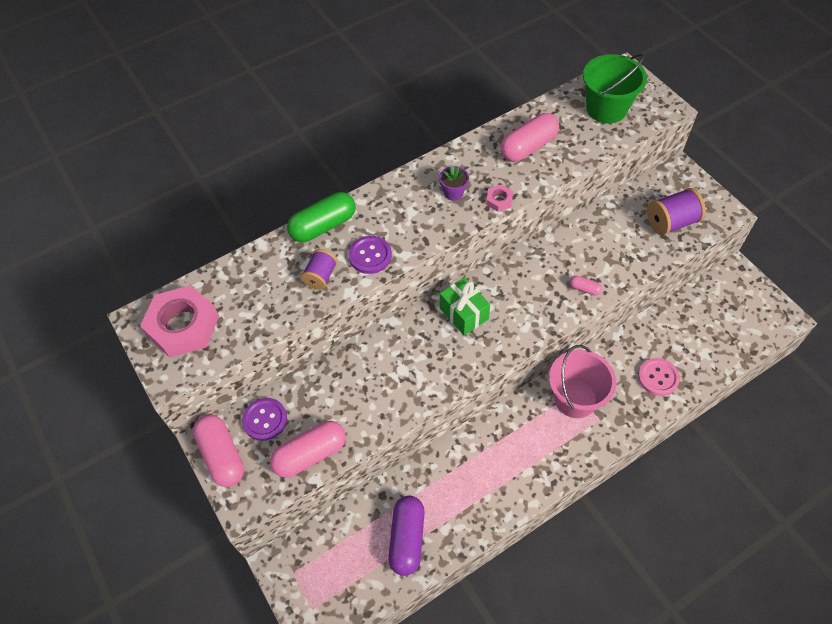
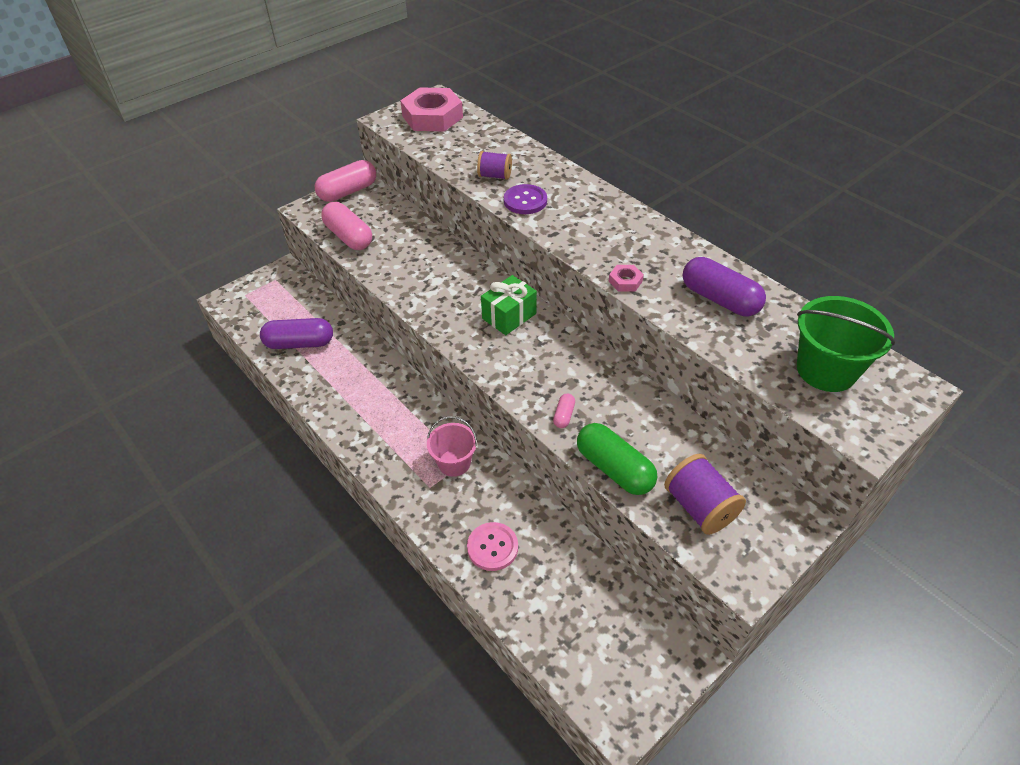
camera: 80 degrees right, 10 degrees down
(265, 420) = (380, 208): purple button -> none
(323, 226) = (554, 169): green capsule -> green capsule (614, 469)
(453, 193) = (624, 246): purple flower pot -> none
(528, 147) = (719, 299): pink capsule -> purple capsule
(575, 398) = (454, 463): pink bucket -> pink bucket, size x0.66

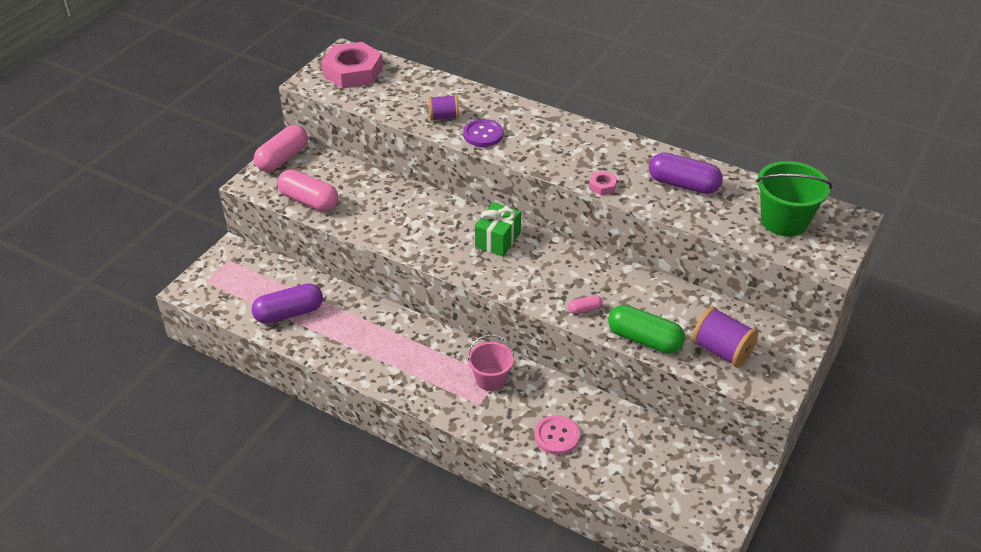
camera: 20 degrees left, 5 degrees down
(564, 415) = (585, 309): pink capsule -> pink capsule turned 75 degrees clockwise

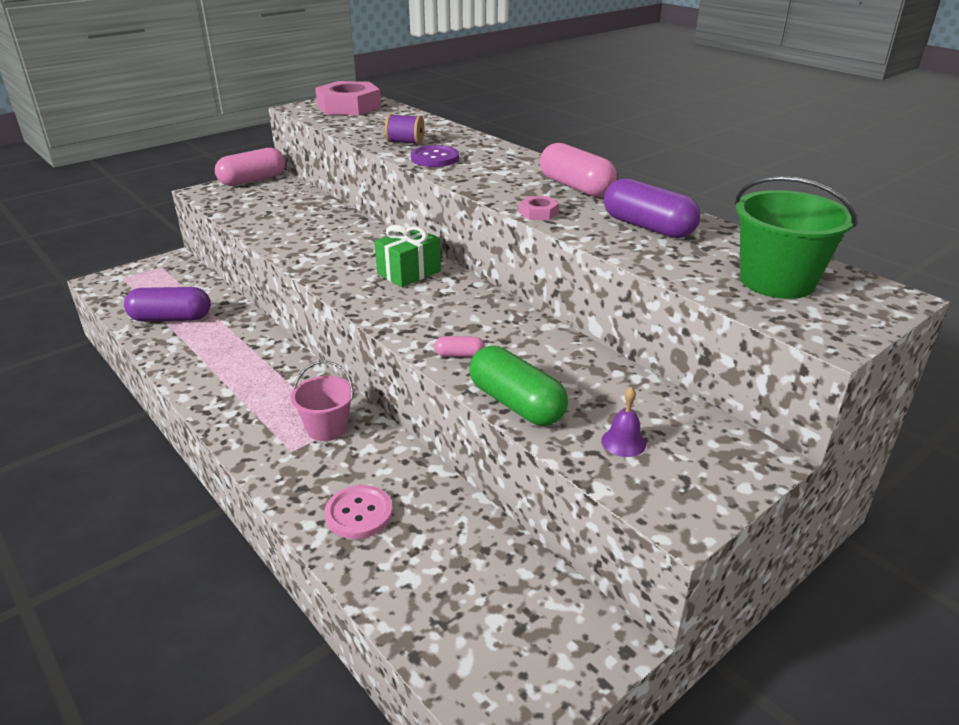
camera: 20 degrees right, 10 degrees down
(309, 201) = (243, 211): pink capsule -> pink capsule (575, 187)
(721, 351) = (623, 442): purple spool -> purple bell

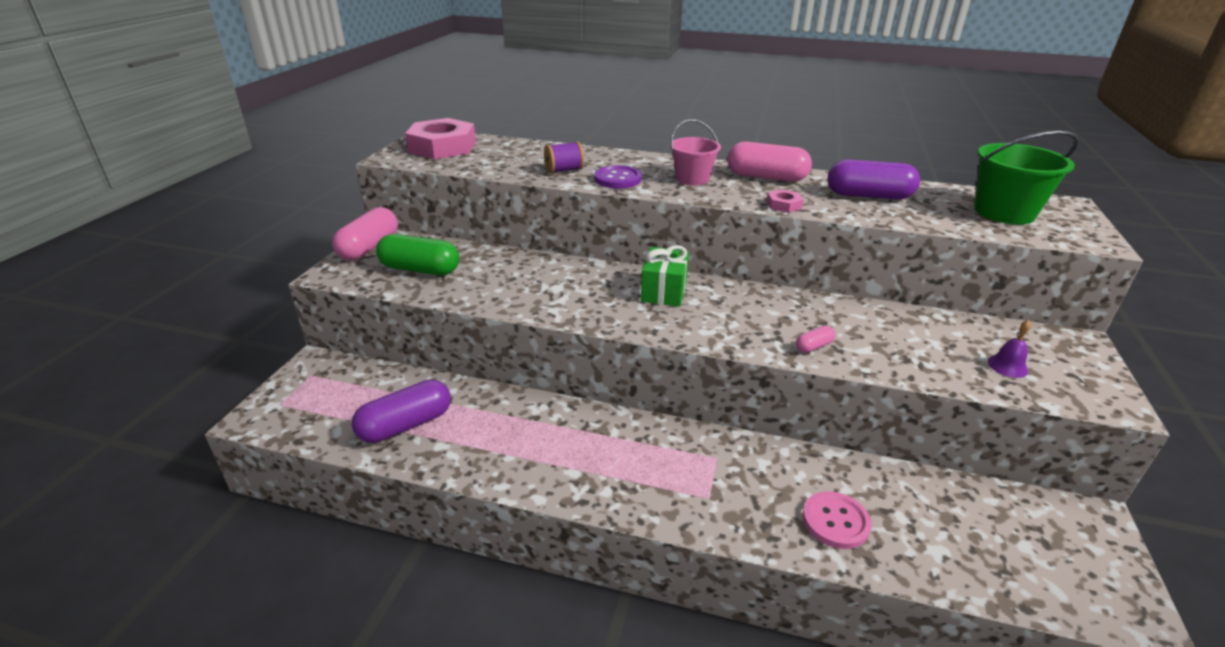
camera: 35 degrees left, 0 degrees up
(327, 428) = (707, 462): pink bucket -> pink bucket (692, 179)
(516, 403) = (909, 368): green capsule -> green capsule (420, 269)

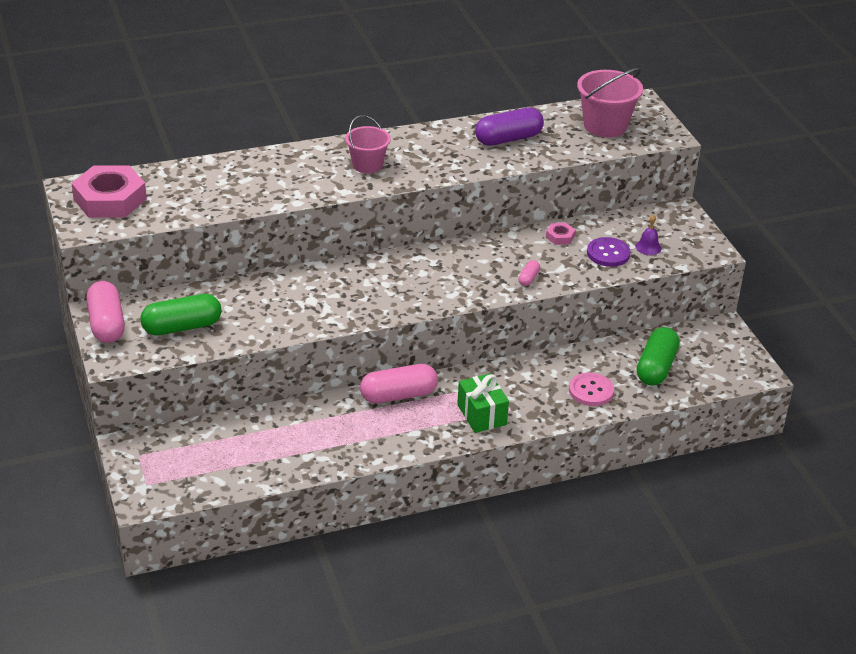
camera: 35 degrees left, 5 degrees up
(406, 425) = (265, 455): purple capsule -> none
(564, 170) = (255, 191): purple spool -> none
(617, 179) = (310, 186): purple button -> purple button (608, 253)
(664, 291) = (393, 272): green gift -> green gift (482, 415)
(766, 177) = (421, 142): pink capsule -> pink capsule (398, 395)
(783, 205) = (458, 171): pink nut -> pink nut (560, 237)
(954, 530) = (656, 367): none -> green capsule
(1004, 212) = (605, 125): green bucket -> pink bucket

